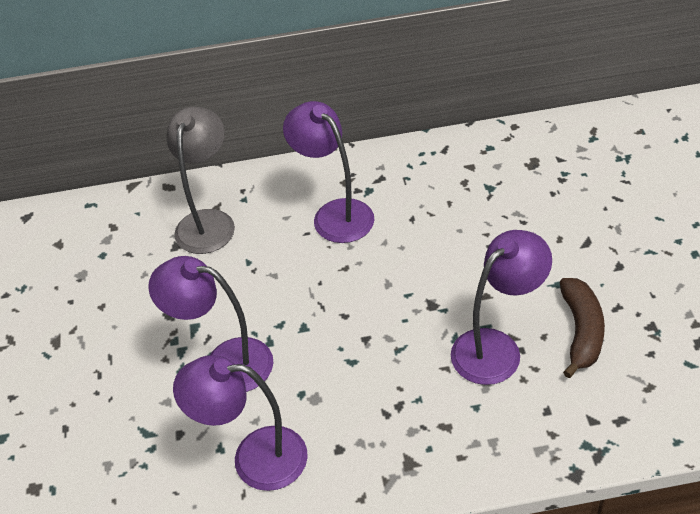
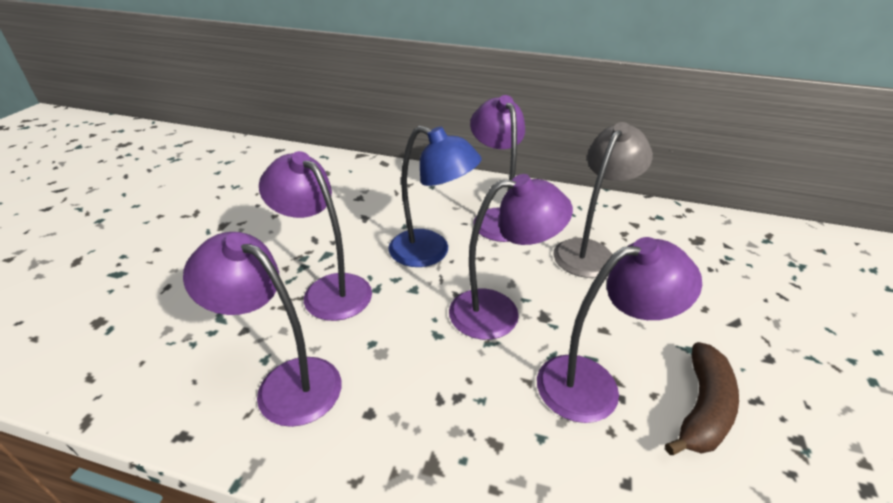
camera: 20 degrees right, 10 degrees down
(208, 221) = (395, 191): grey lamp -> grey lamp (589, 251)
(294, 281) = (430, 252): none -> blue lamp
(392, 317) = (499, 312): none -> purple lamp

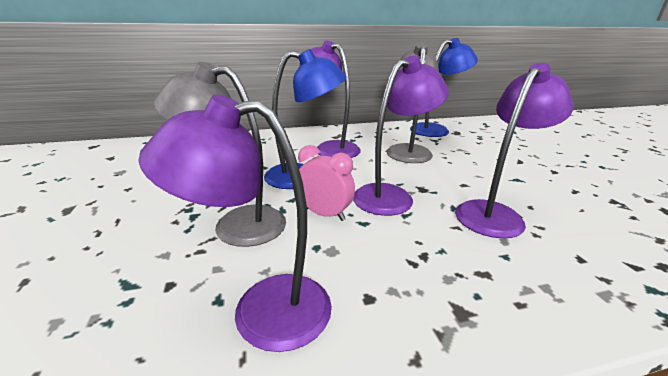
camera: 30 degrees left, 10 degrees down
(328, 289) = (236, 224): purple lamp -> grey lamp
(410, 309) = (324, 214): none -> pink clock
(670, 226) = (436, 129): none -> blue lamp
(702, 409) = (560, 204): brown banana -> none

